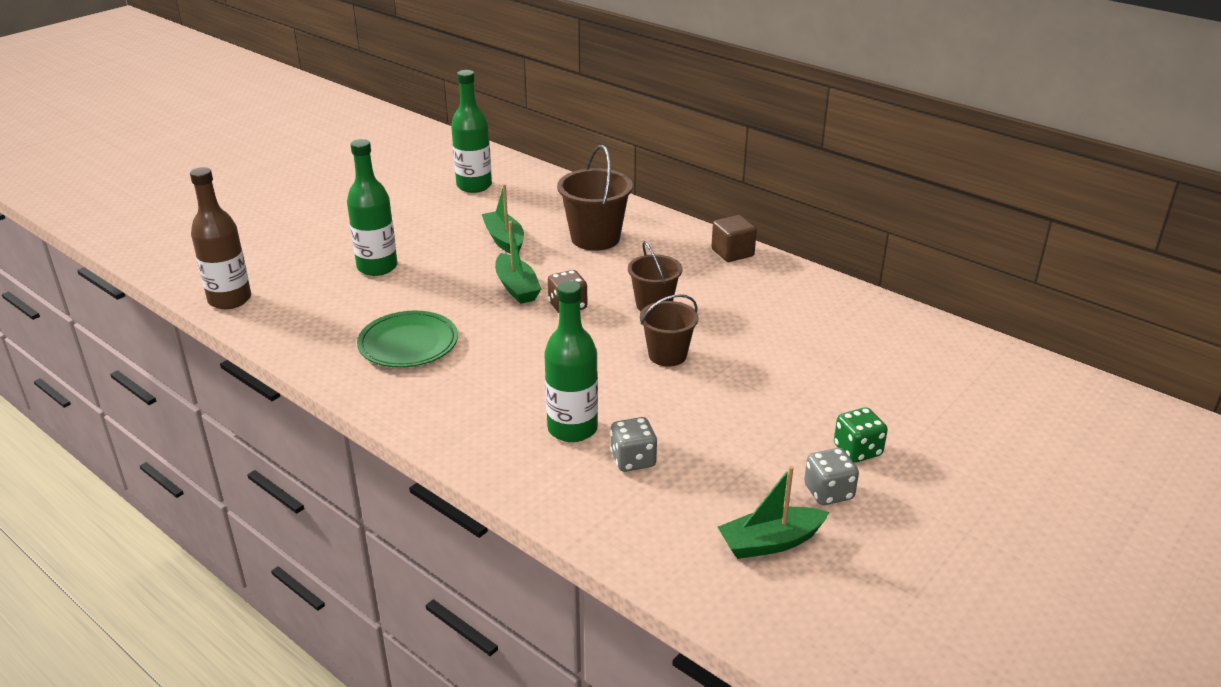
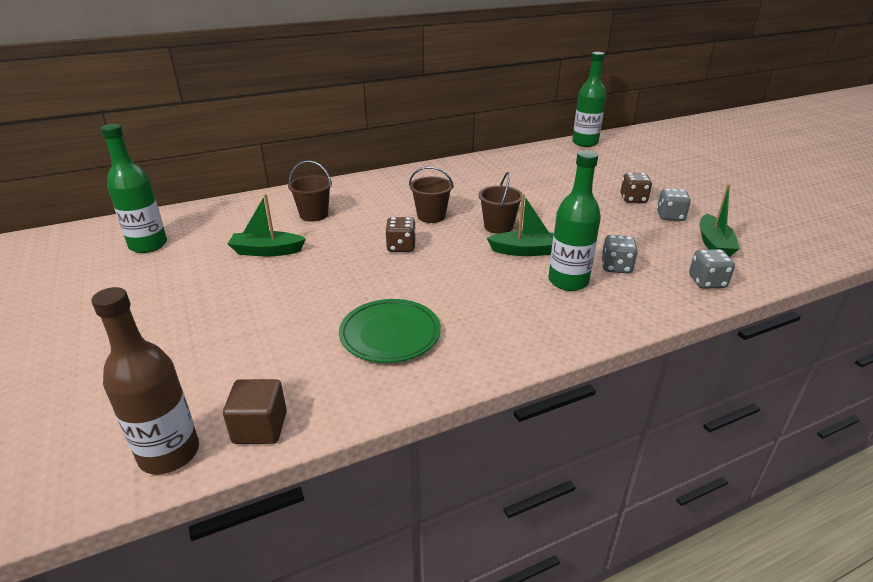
camera: 65 degrees left, 0 degrees up
(377, 267) = (229, 327): green bottle -> green bottle (585, 143)
(517, 287) = (350, 262): green boat -> green boat (526, 251)
(595, 238) = (314, 215): brown bucket -> brown bucket, size x0.66
(649, 541) = (707, 282): none -> grey dice
(732, 253) = (391, 177): brown cube -> brown cube (260, 427)
(857, 450) = (633, 199): green dice -> brown dice

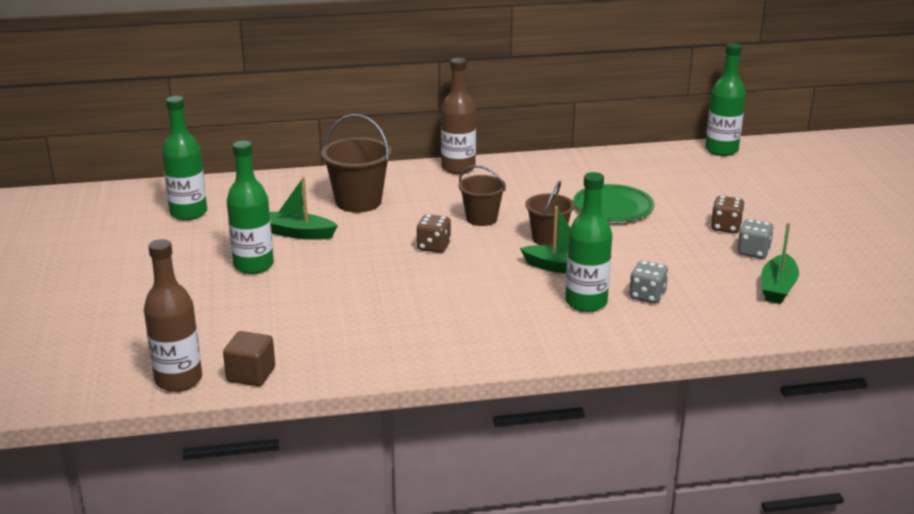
camera: 15 degrees right, 5 degrees down
(229, 290) = (253, 265): none -> green bottle
(314, 215) = (358, 202): brown bucket -> brown bucket, size x1.52
(389, 177) = (458, 168): none -> brown bottle
(390, 334) = (386, 323): green plate -> green plate (613, 207)
(707, 282) = (734, 323): grey dice -> none

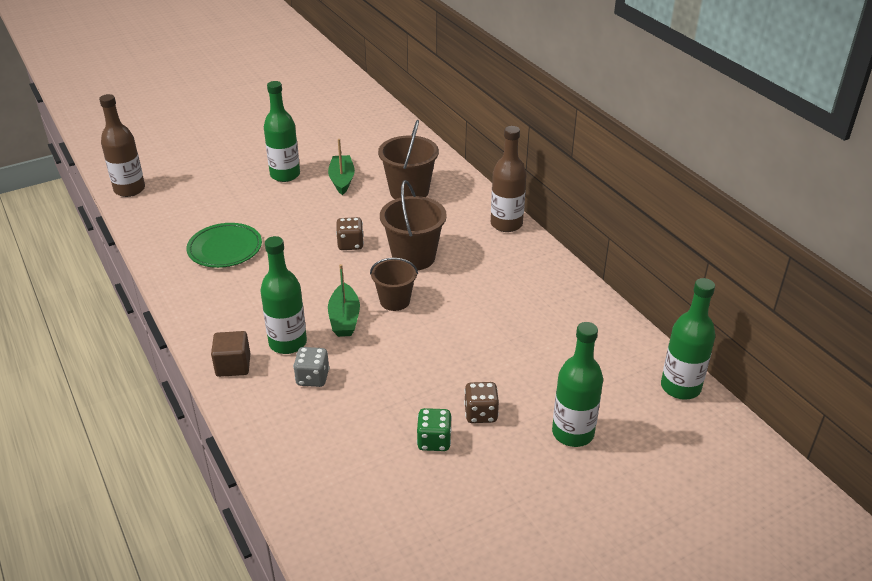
camera: 70 degrees right, 10 degrees up
(188, 213) = (350, 129): green bottle -> green bottle (573, 433)
(251, 374) = (141, 213): brown cube -> brown cube (233, 365)
(481, 218) = (413, 257): brown bucket -> brown bucket, size x1.52
(613, 207) = (481, 329): green plate -> green plate (225, 249)
(753, 252) = (434, 441): grey dice -> green dice
(777, 287) = (364, 467): green boat -> none

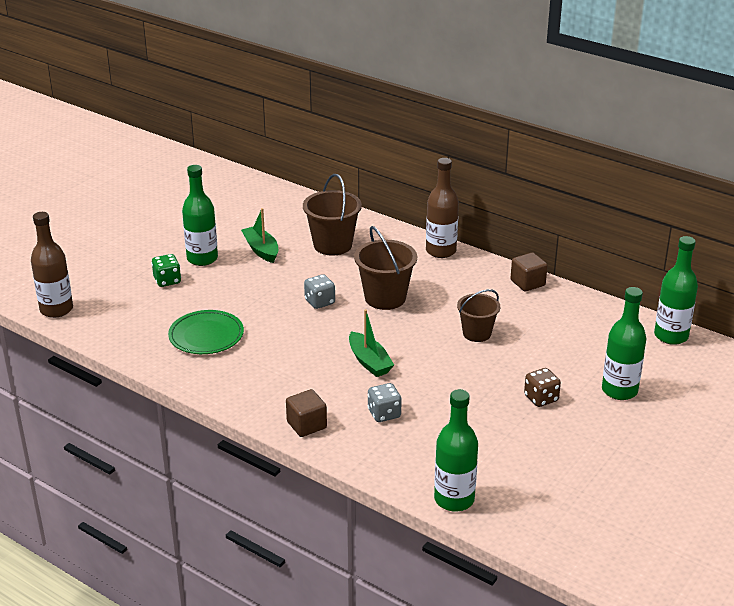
camera: 25 degrees left, 5 degrees down
(288, 343) = (338, 394): green bottle -> green bottle (454, 499)
(350, 244) = (319, 302): brown dice -> grey dice
(395, 301) = (400, 336): brown bucket -> brown bucket (477, 333)
(434, 441) = (522, 428): green dice -> green dice (167, 281)
(567, 281) = (527, 283): none -> brown cube

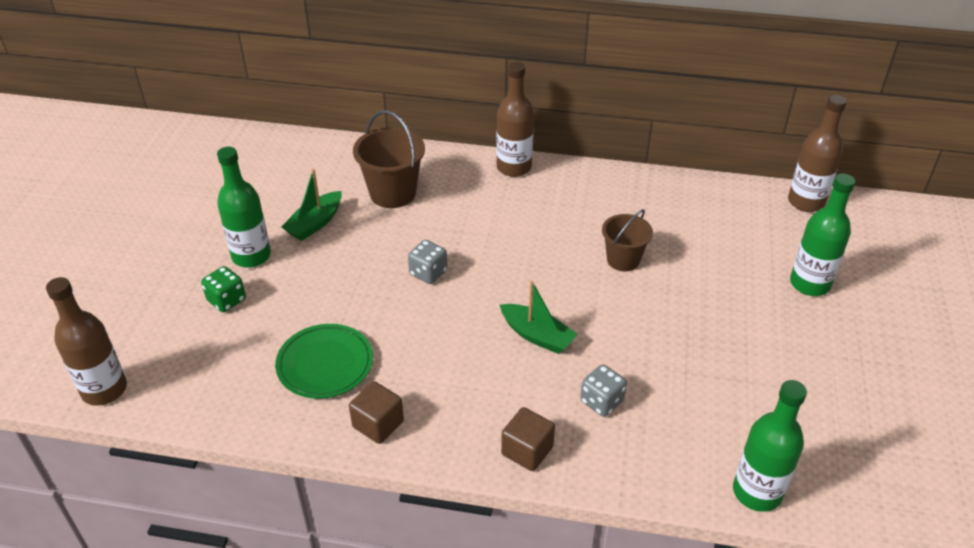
camera: 25 degrees left, 10 degrees up
(261, 250) = (315, 223): green boat -> green boat turned 90 degrees counterclockwise
(385, 298) = (496, 245): brown bucket -> none
(527, 283) = (628, 181): brown cube -> brown cube (378, 424)
(541, 398) = (744, 321): brown dice -> none
(671, 336) = (806, 202): green bottle -> brown bottle

